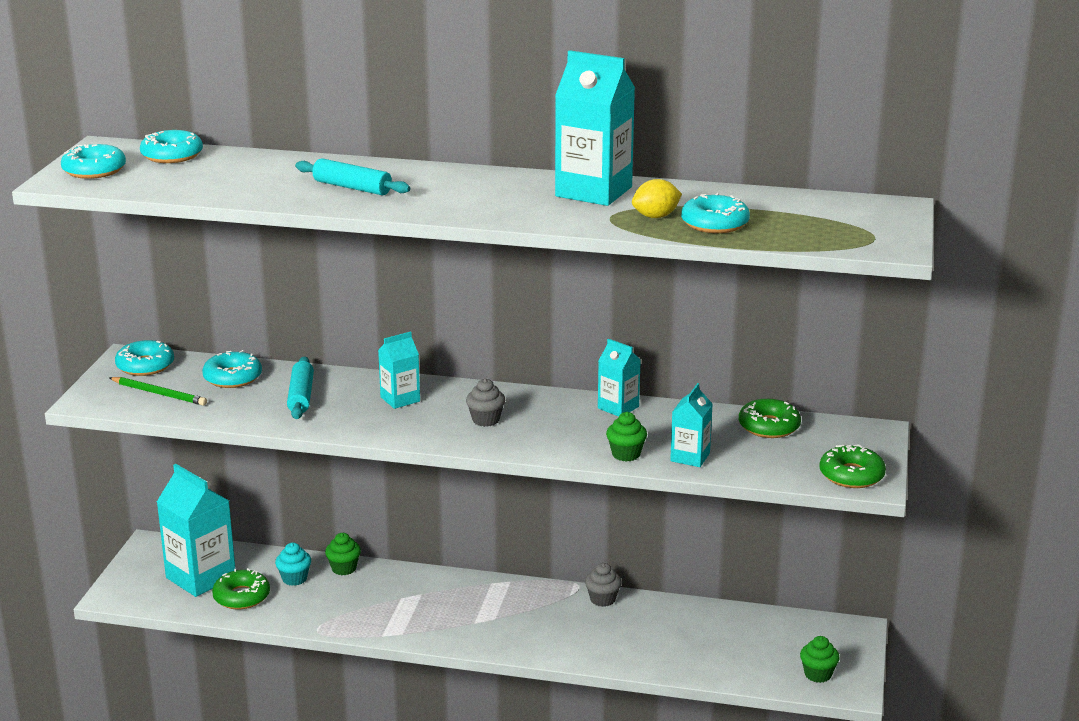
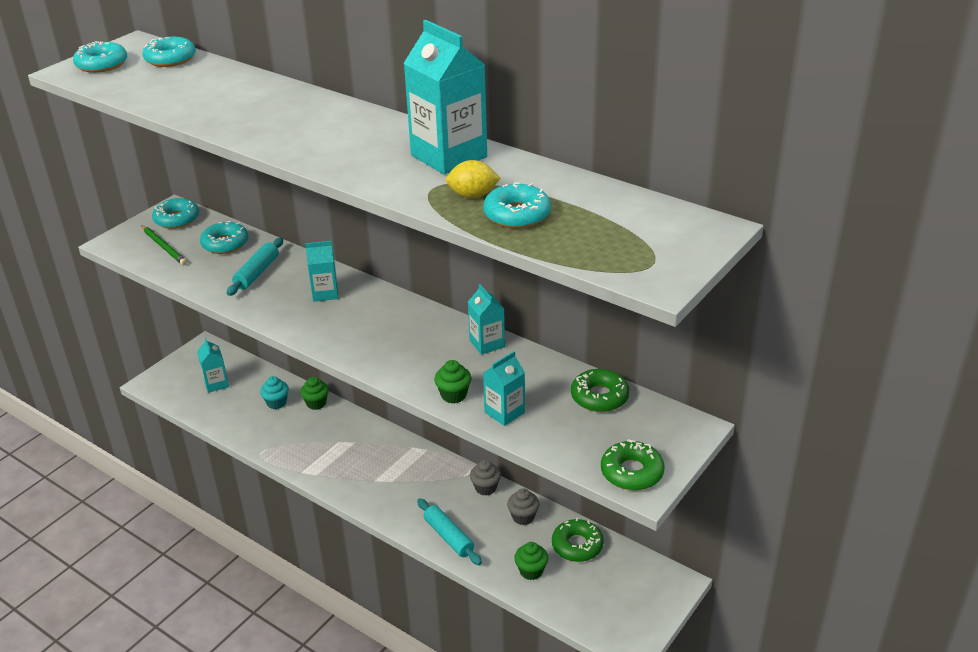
camera: 25 degrees right, 10 degrees up
(201, 577) = (216, 384): turquoise carton -> turquoise carton, size x0.55
(241, 596) = (231, 408): green donut -> green donut (577, 545)
(352, 187) = (261, 115): turquoise rolling pin -> turquoise rolling pin (448, 537)
(486, 420) = (372, 330): grey cupcake -> grey cupcake (523, 517)
(818, 674) = (612, 618): green cupcake -> green cupcake (531, 571)

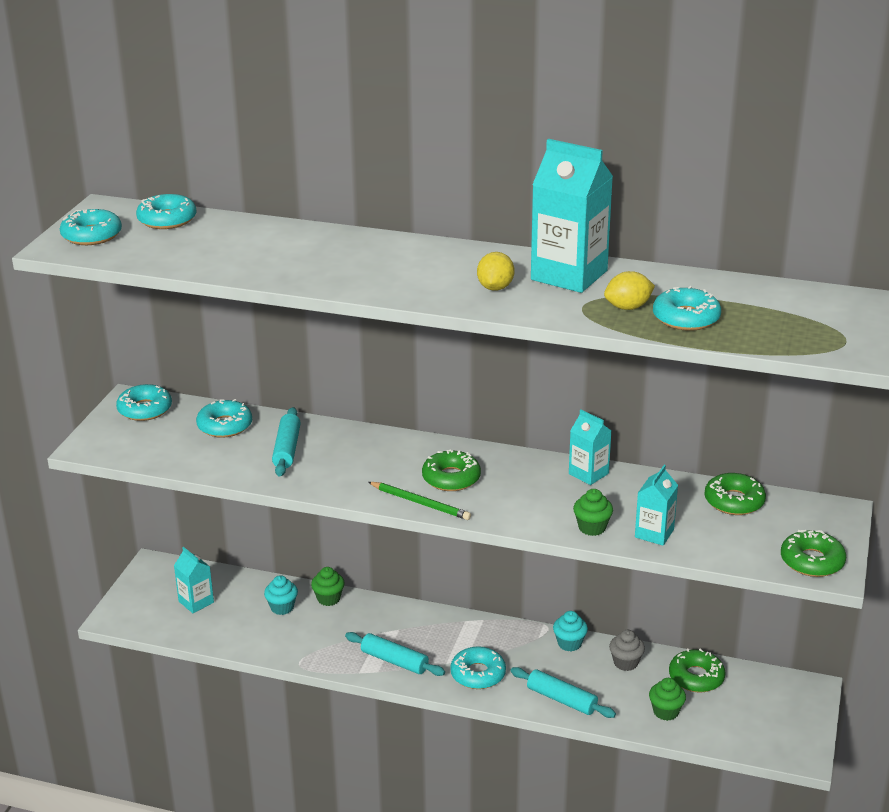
camera: 20 degrees left, 5 degrees down
(164, 247) = (155, 441): green pencil -> green pencil (420, 503)
(325, 293) = (380, 456): turquoise carton -> none
(334, 469) = (394, 661): none -> turquoise rolling pin
(368, 324) = (451, 478): none -> green donut
(373, 158) = (495, 288): none -> yellow lemon
(393, 497) = (478, 674): none -> turquoise donut
(485, 488) = (569, 643): grey cupcake -> turquoise cupcake

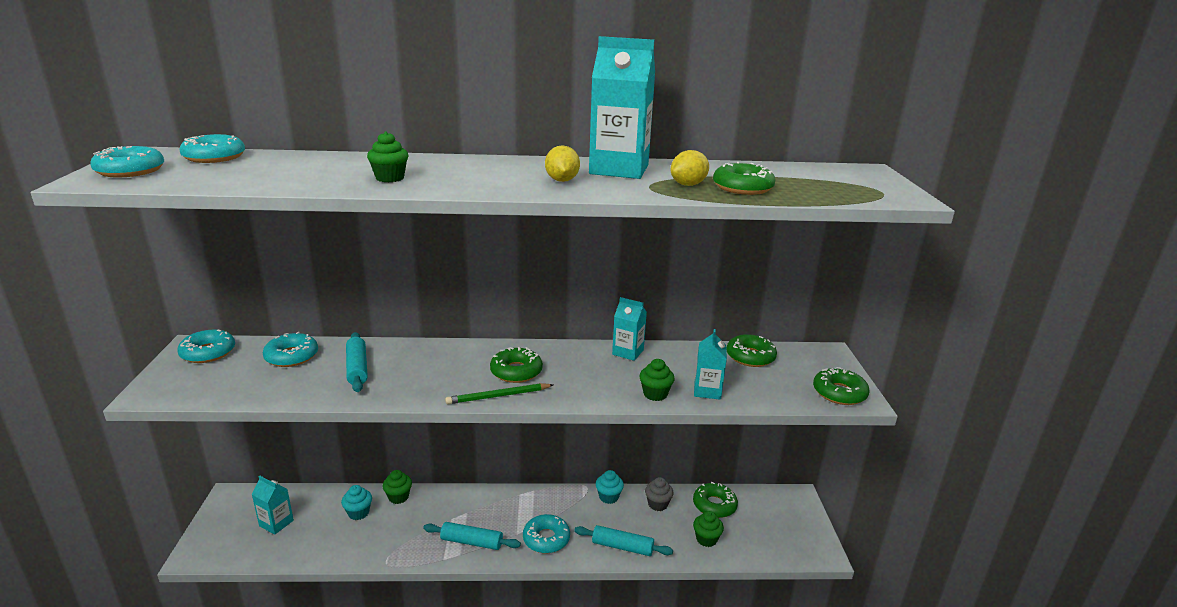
camera: 20 degrees left, 5 degrees down
(324, 268) = (390, 178): none -> green cupcake
(420, 503) = (498, 396): green pencil -> green pencil turned 150 degrees clockwise
(686, 318) = (742, 188): turquoise donut -> green donut

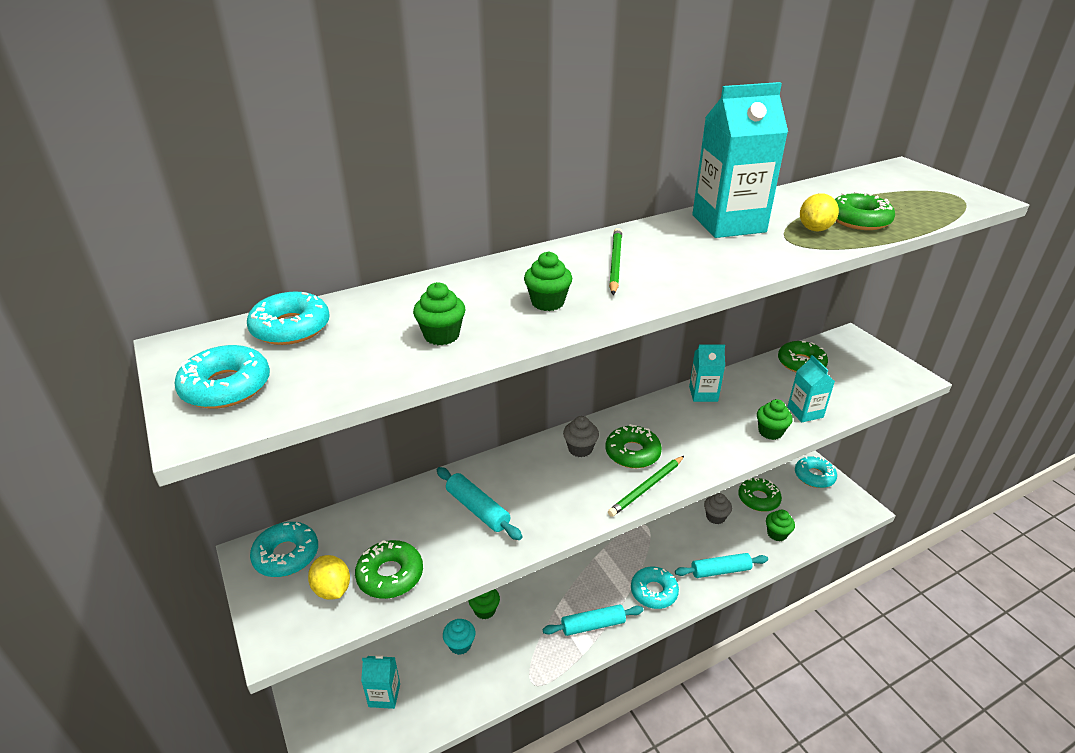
camera: 25 degrees left, 10 degrees up
(290, 177) = (441, 335): none -> green cupcake
(291, 356) = (390, 522): turquoise donut -> turquoise donut (814, 476)
(478, 357) = (580, 449): none -> grey cupcake
(481, 171) = (615, 263): none -> green pencil
(562, 180) = (708, 255): yellow lemon -> yellow lemon (332, 589)
(608, 497) = (671, 527): turquoise cupcake -> none
(839, 393) = (896, 377): green donut -> green donut (390, 575)

